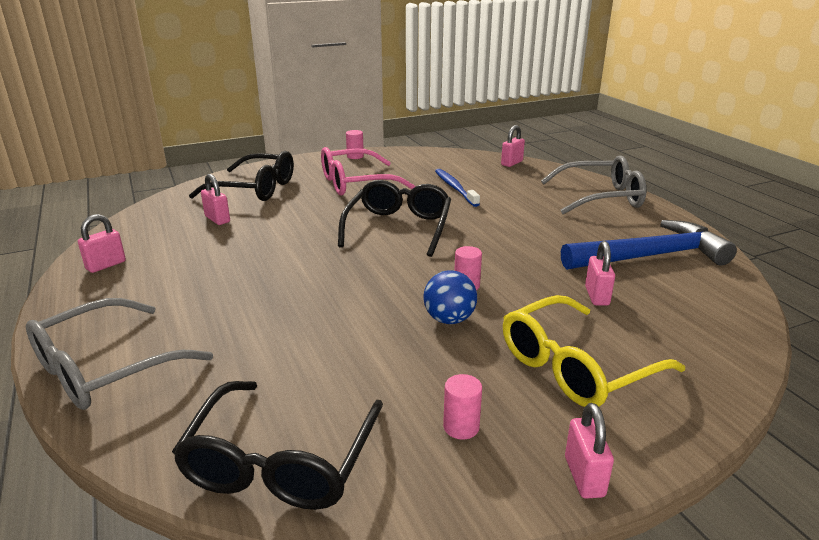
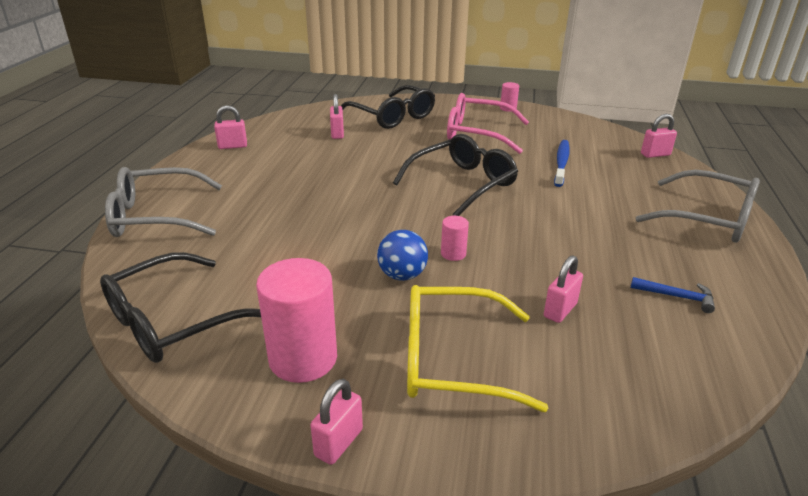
camera: 35 degrees right, 5 degrees up
(461, 427) = (303, 358): pink cylinder -> pink cylinder, size x2.13
(651, 256) = (677, 297): blue hammer -> blue hammer, size x0.40

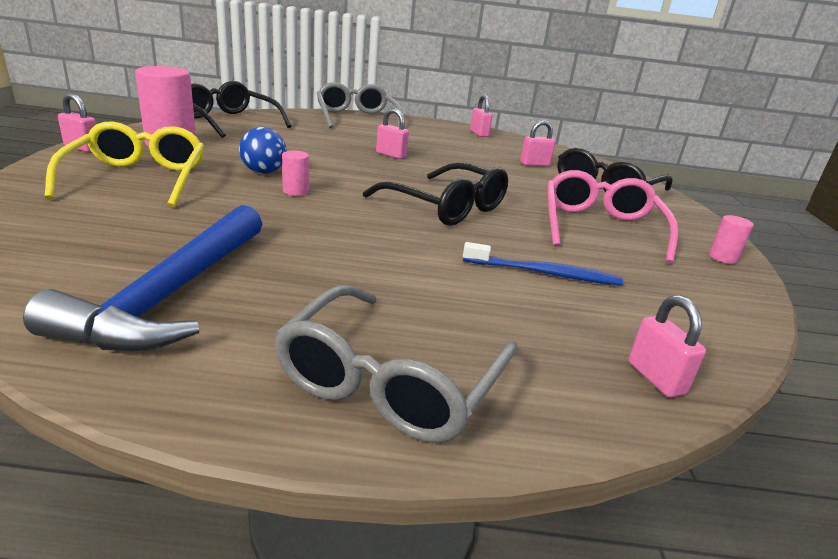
camera: 80 degrees right, 5 degrees down
(560, 310) = (180, 224): pink padlock -> pink padlock (391, 155)
(677, 297) = (171, 295): blue hammer -> blue hammer, size x2.47

